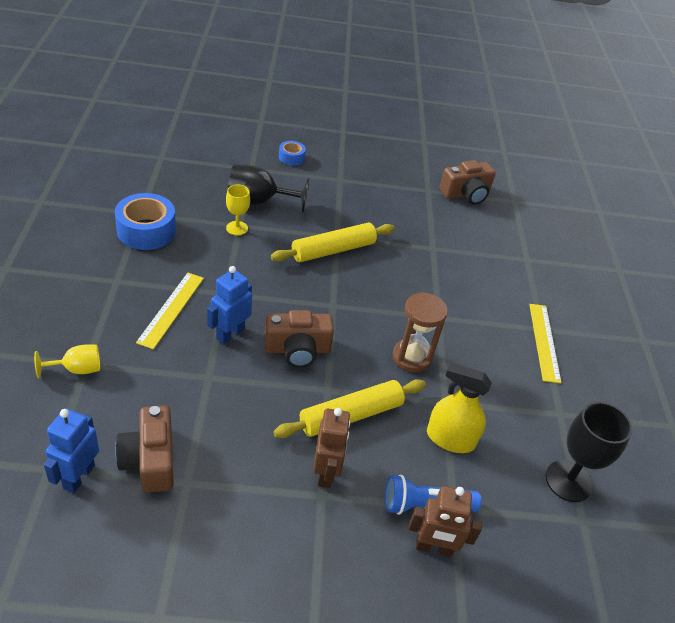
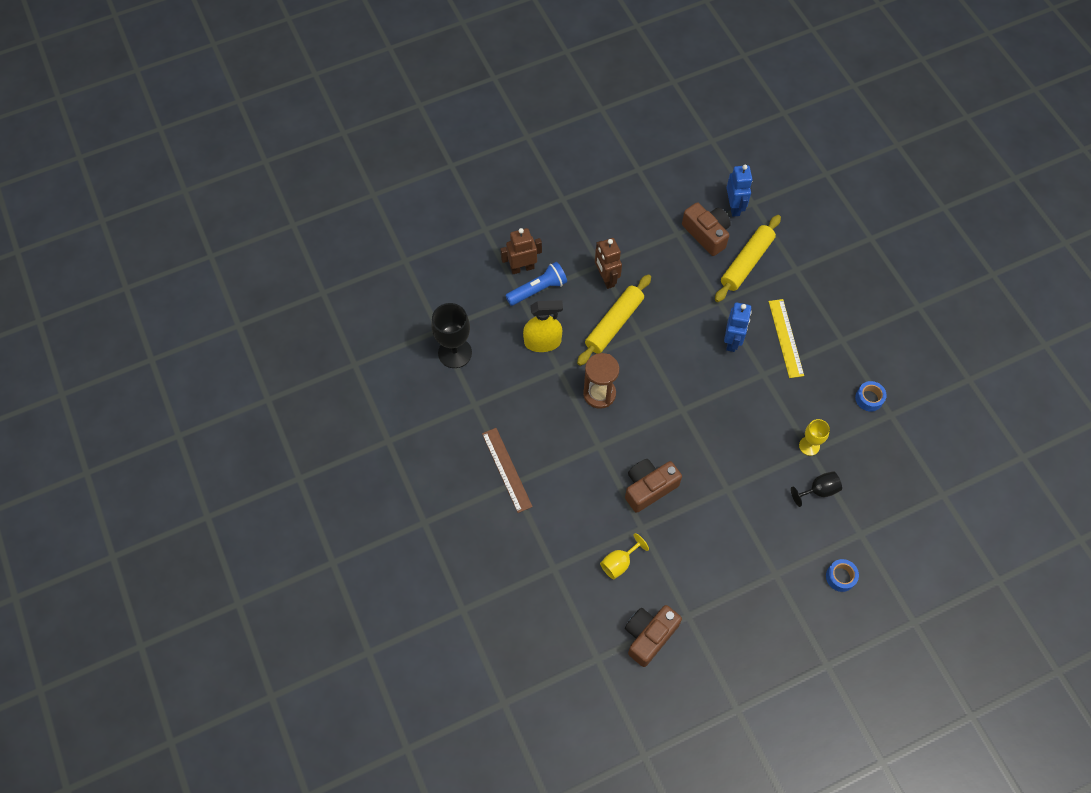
camera: 160 degrees right, 20 degrees up
(77, 369) = (797, 263): yellow goblet -> yellow goblet (619, 563)
(146, 231) = (869, 398): blue tape -> blue tape, size x0.53
(259, 202) = (818, 490): black goblet -> black goblet, size x0.59
(297, 349) = (680, 354): brown camera -> brown camera (649, 488)
(333, 250) = (720, 470): yellow rolling pin -> yellow rolling pin (747, 263)
(544, 342) = (507, 469): yellow ruler -> brown ruler

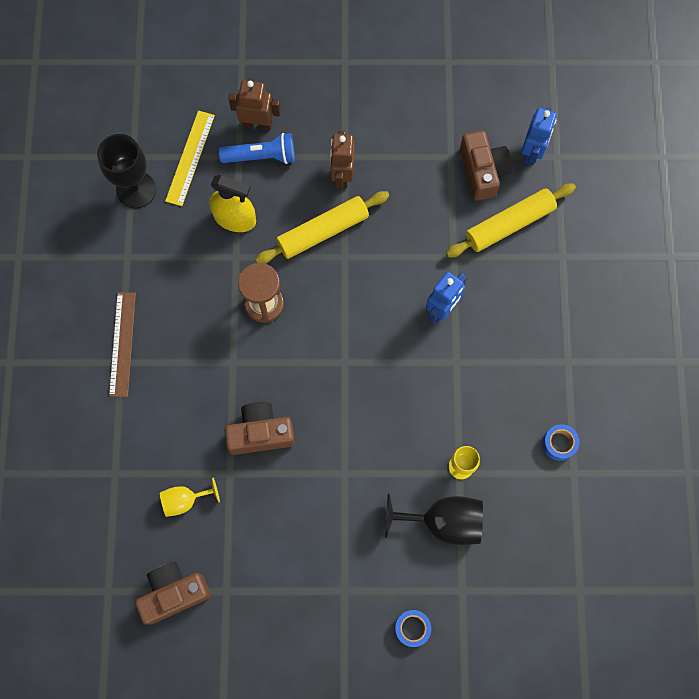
camera: 25 degrees right, 10 degrees up
(785, 338) = (504, 331): yellow ruler -> yellow ruler (190, 158)
(818, 490) = (442, 521): black goblet -> black goblet, size x1.70

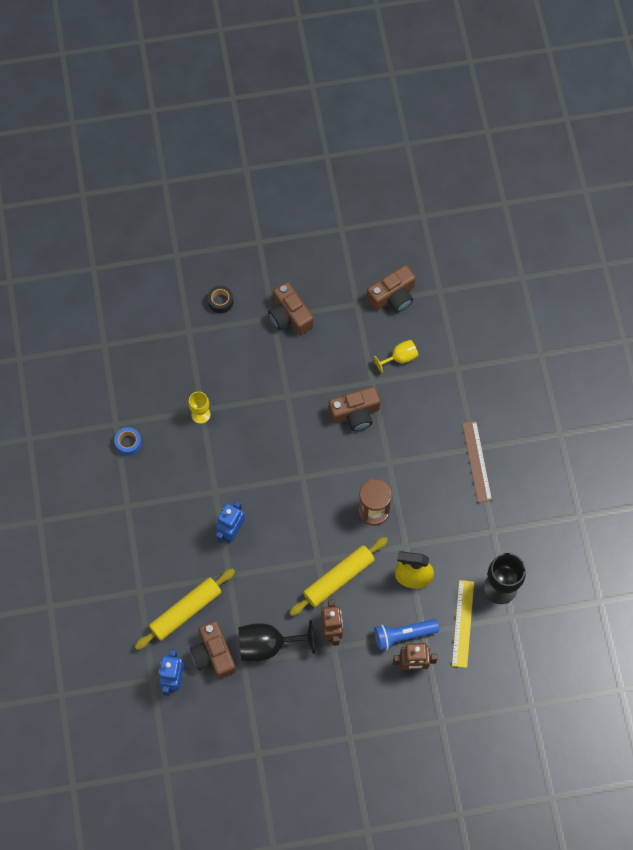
camera: 170 degrees right, 5 degrees down
(320, 588) = (289, 316): none -> brown camera
(412, 628) = (220, 301): blue tape -> black tape
(442, 521) = (209, 374): black goblet -> black goblet (268, 645)

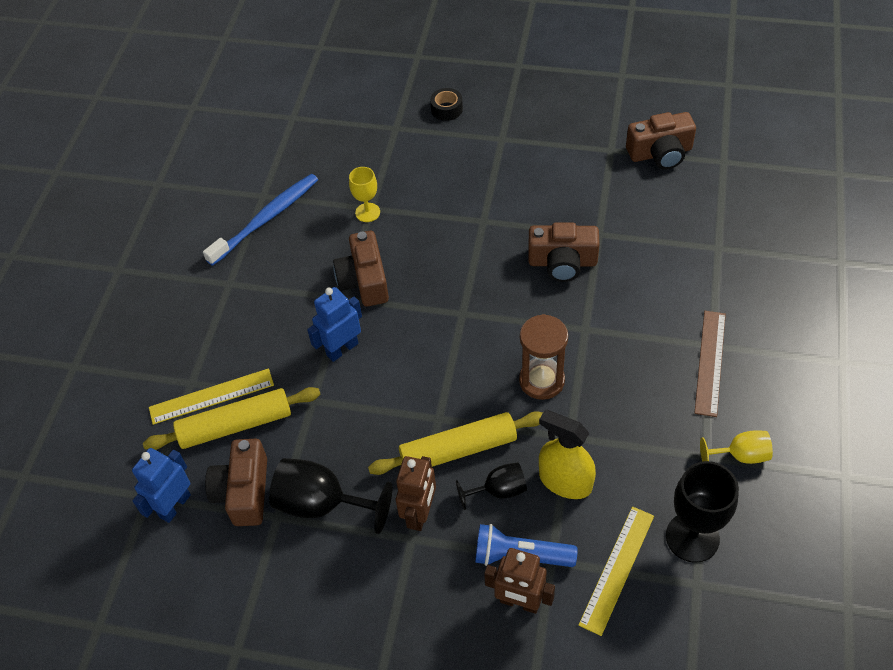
camera: 25 degrees right, 15 degrees down
(128, 443) = (266, 219): blue tape -> blue toothbrush
(159, 595) = (211, 396): none -> yellow ruler
(289, 316) = (522, 142): brown camera -> brown camera (364, 281)
(374, 597) = (498, 490): none -> black goblet
(400, 358) = (645, 218): yellow goblet -> yellow goblet (740, 455)

